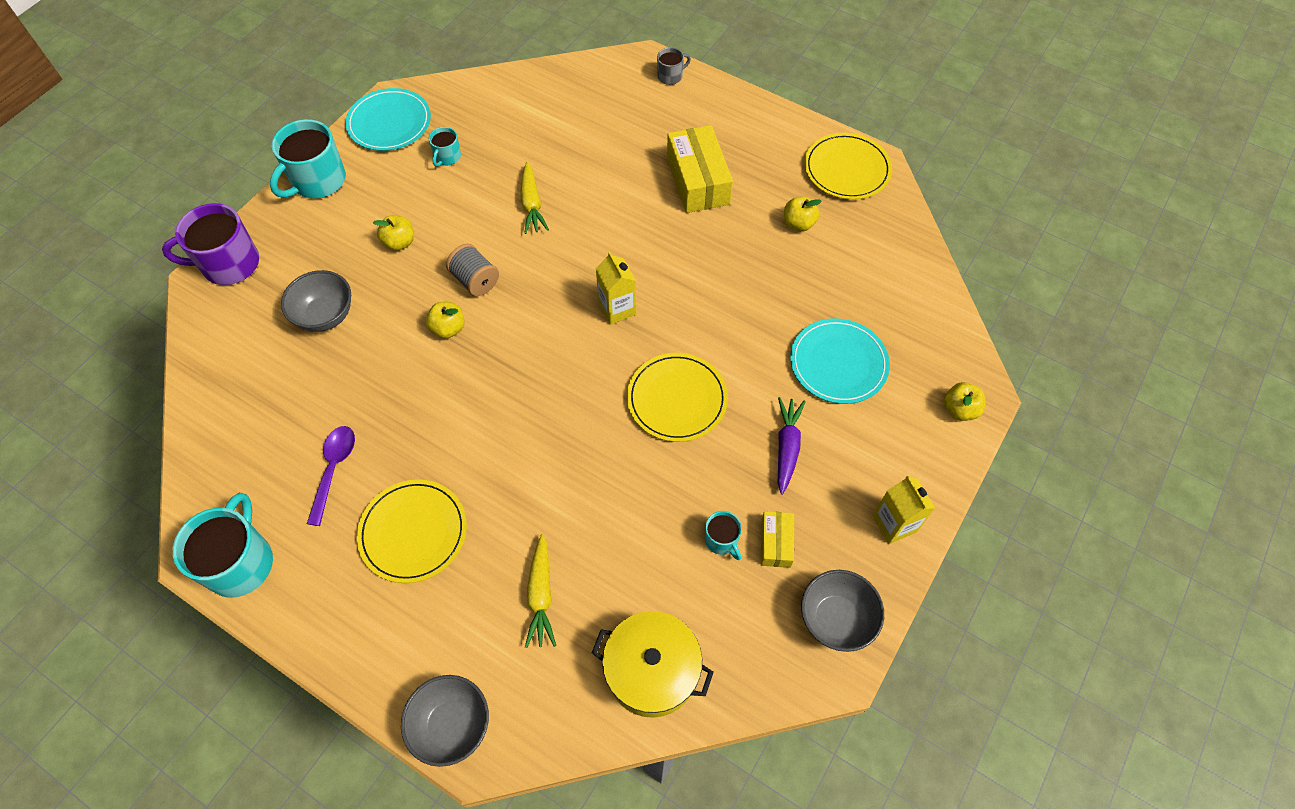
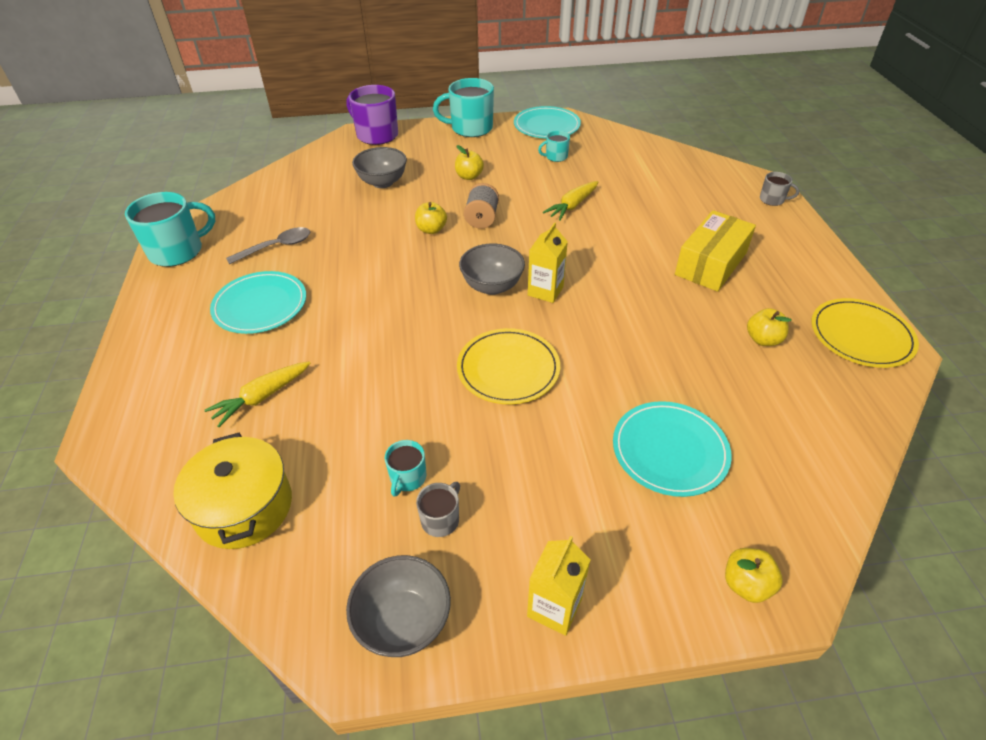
camera: 50 degrees right, 15 degrees down
(334, 469) = (276, 247): purple spoon -> grey spoon
(413, 532) = (260, 305): yellow plate -> turquoise plate
(452, 725) = (117, 415): grey bowl -> grey bowl (492, 286)
(776, 543) = (441, 519): yellow box -> grey mug
(787, 447) = (544, 466): purple carrot -> none

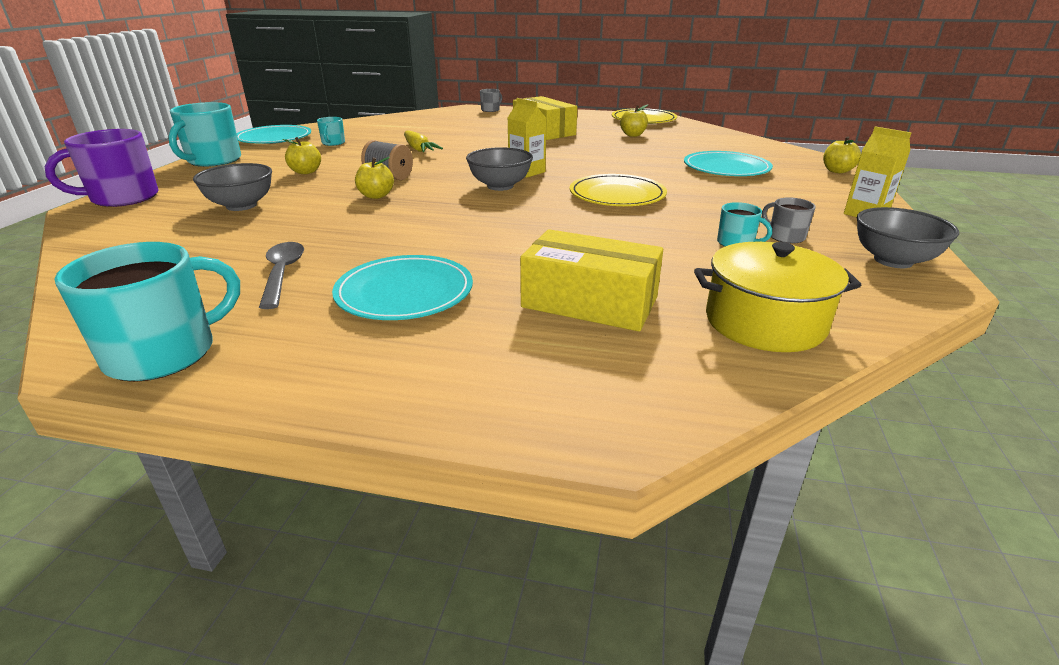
camera: 70 degrees left, 15 degrees down
(178, 251) = (164, 353): turquoise mug -> turquoise mug turned 60 degrees clockwise
(261, 397) = (589, 302): yellow carrot -> yellow box

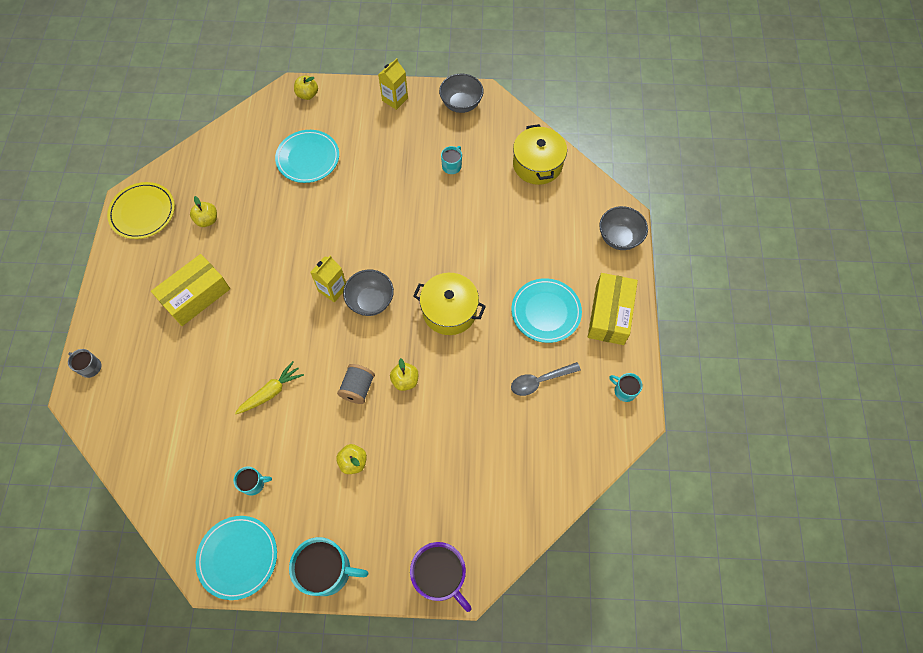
camera: 100 degrees left, 35 degrees up
(164, 353) = (624, 391): turquoise mug -> turquoise mug, size x0.50
(241, 206) = (441, 468): grey bowl -> grey bowl (619, 238)
(458, 223) = (449, 311): none -> yellow pot
(589, 302) = (536, 230): yellow box -> yellow box (609, 314)
(617, 195) = (380, 225): yellow plate -> none
(785, 237) = (438, 143): grey mug -> none

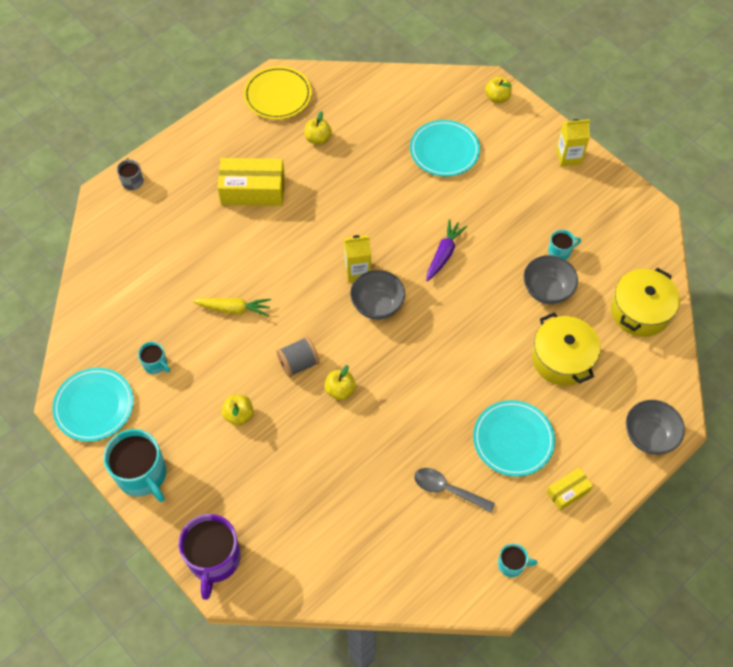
camera: 45 degrees right, 5 degrees down
(379, 228) = (444, 253): none -> purple carrot
(449, 311) = (432, 367): yellow pot -> yellow pot (562, 359)
(461, 104) = (624, 205): grey bowl -> grey bowl (547, 290)
(609, 314) = (568, 491): yellow box -> yellow box, size x0.53
(624, 391) = (512, 564): turquoise mug -> turquoise mug turned 105 degrees clockwise

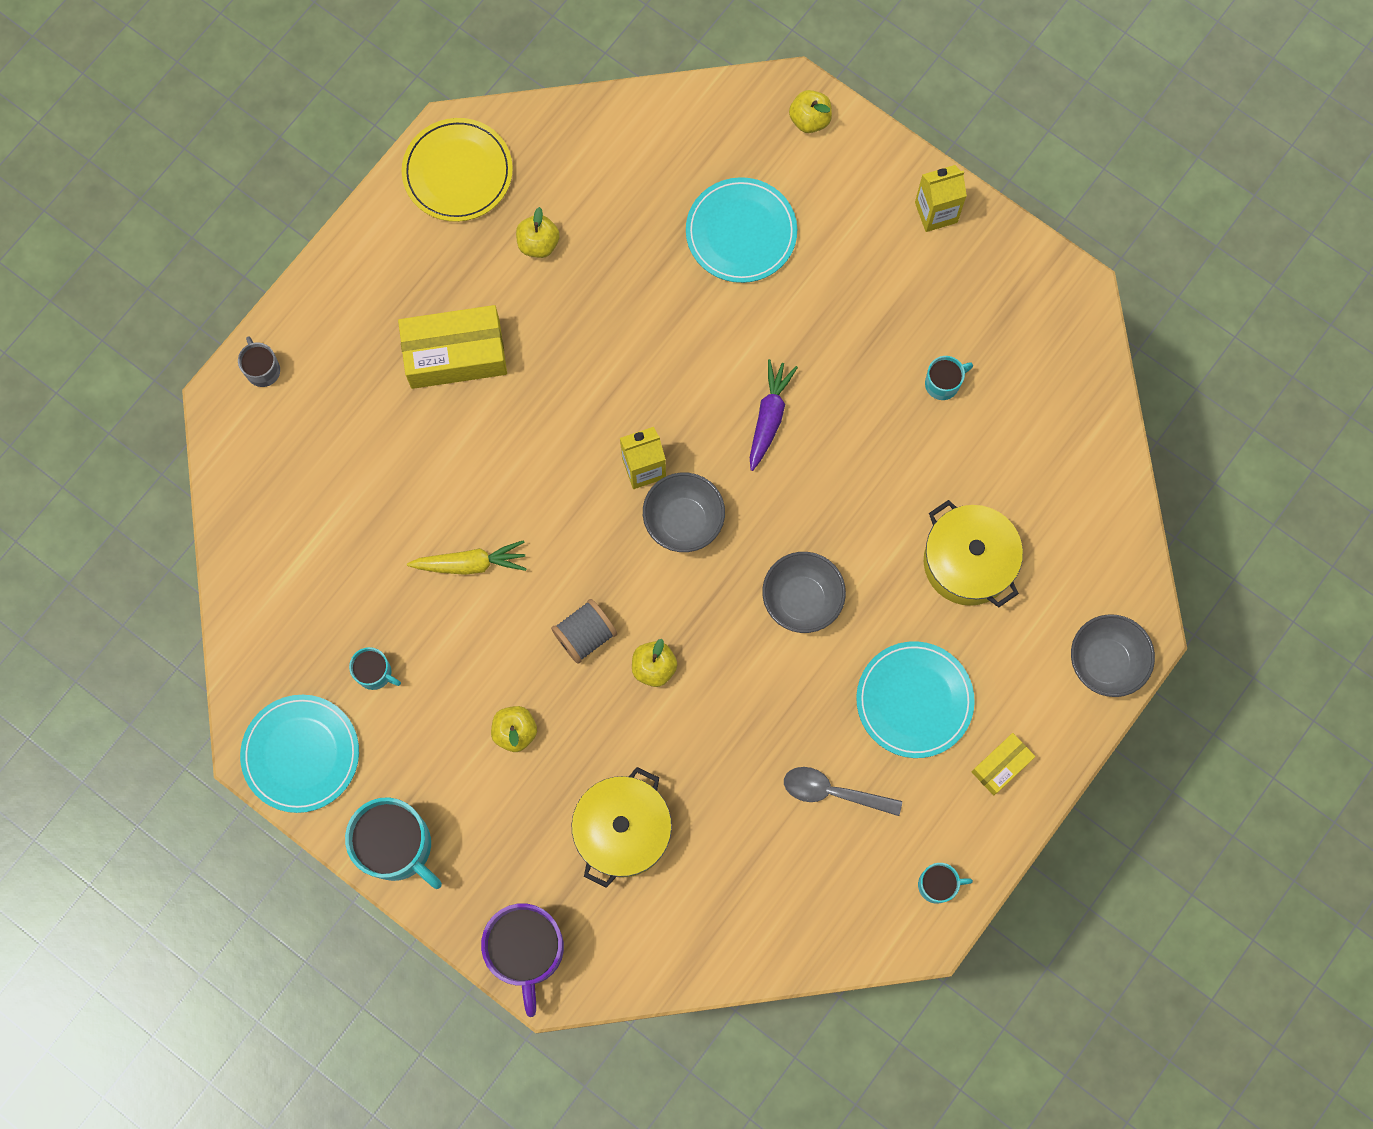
camera: 10 degrees left, 15 degrees up
(547, 290) = (932, 453): grey bowl -> grey bowl (802, 599)
(640, 311) = (1073, 465): yellow pot -> yellow pot (623, 831)

